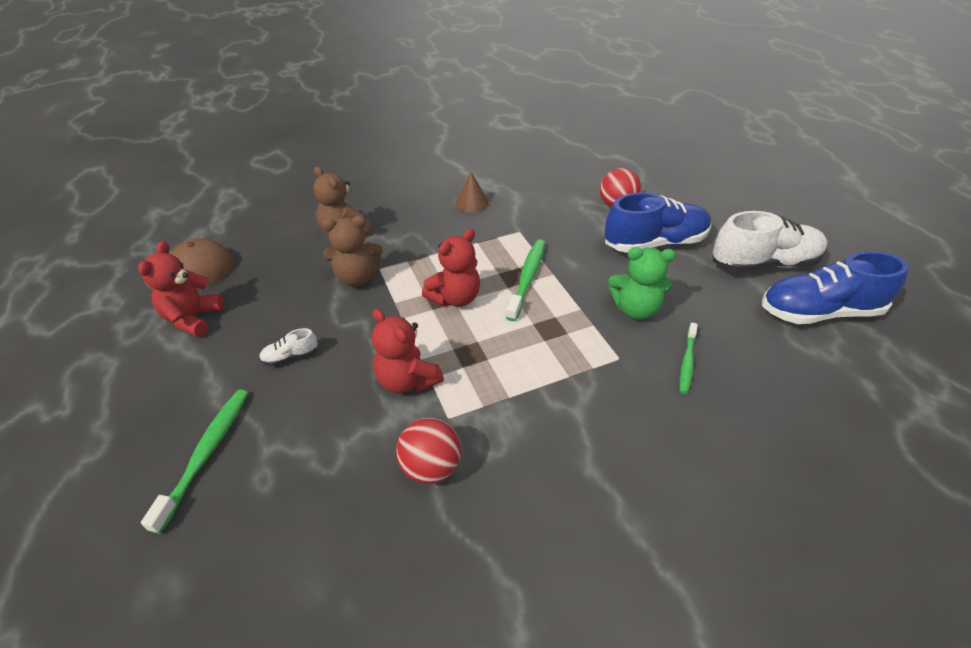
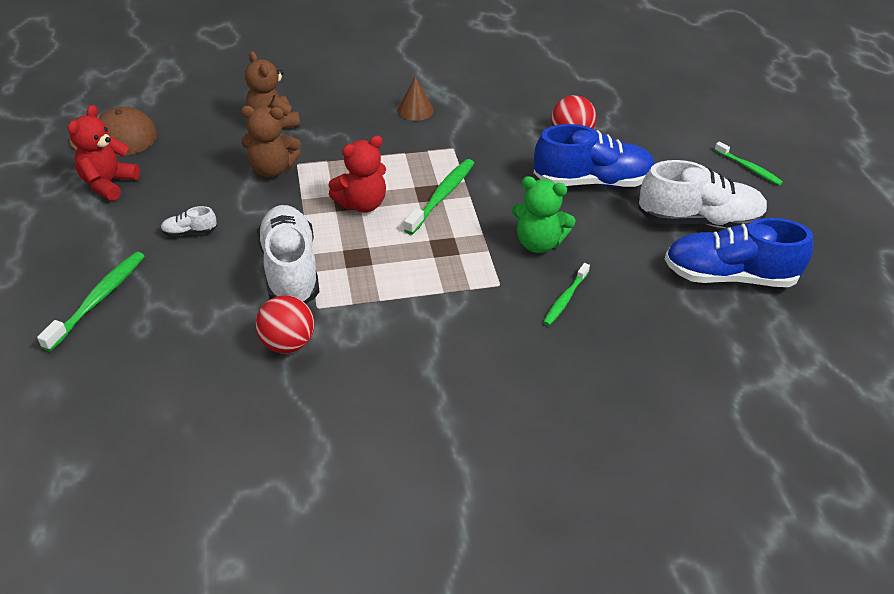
camera: 10 degrees right, 0 degrees up
(407, 380) = (290, 270): red teddy bear -> white shoe
(777, 211) = (749, 168): none -> green toothbrush

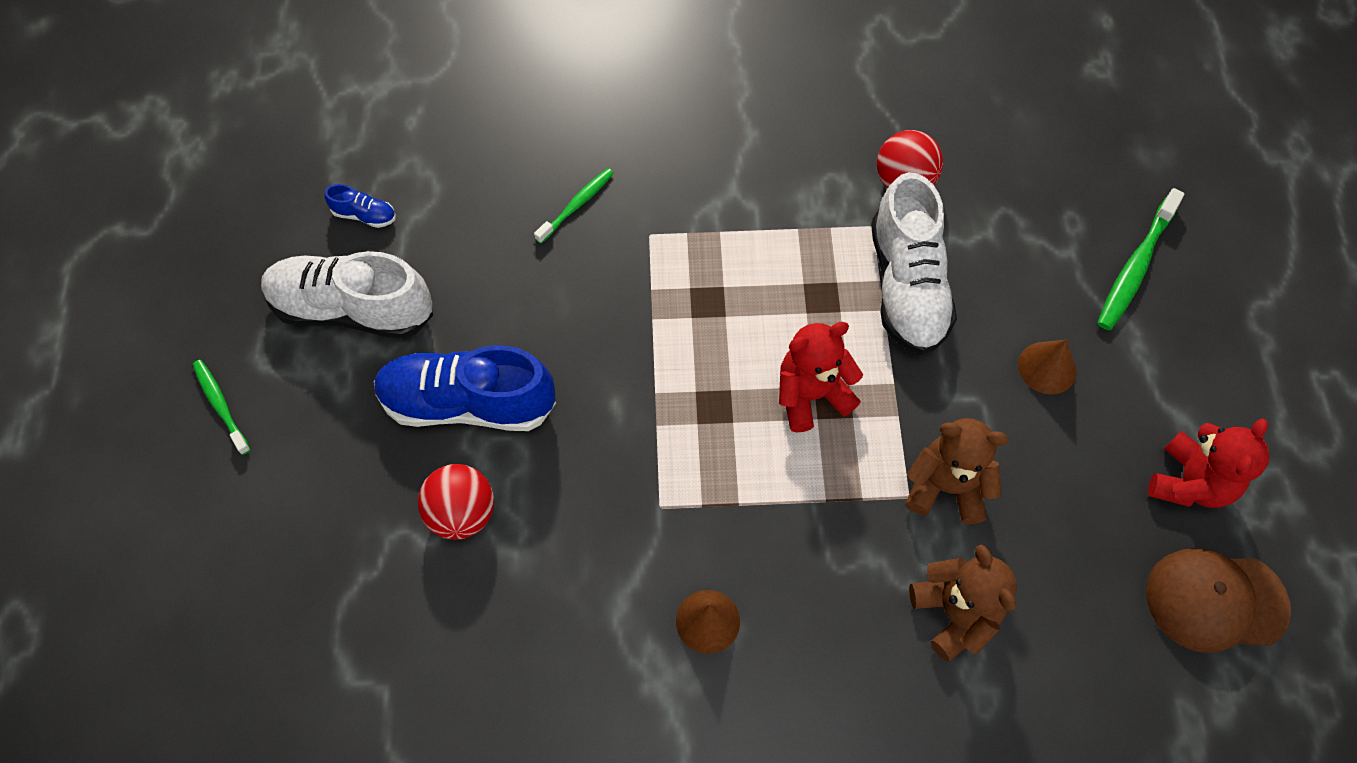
camera: 170 degrees left, 20 degrees up
(190, 232) = (1047, 367): white shoe -> brown cone
(442, 196) = (695, 398): green toothbrush -> none
(538, 243) = (582, 294): green teddy bear -> none
(729, 276) = (364, 215): blue shoe -> blue shoe, size x0.42

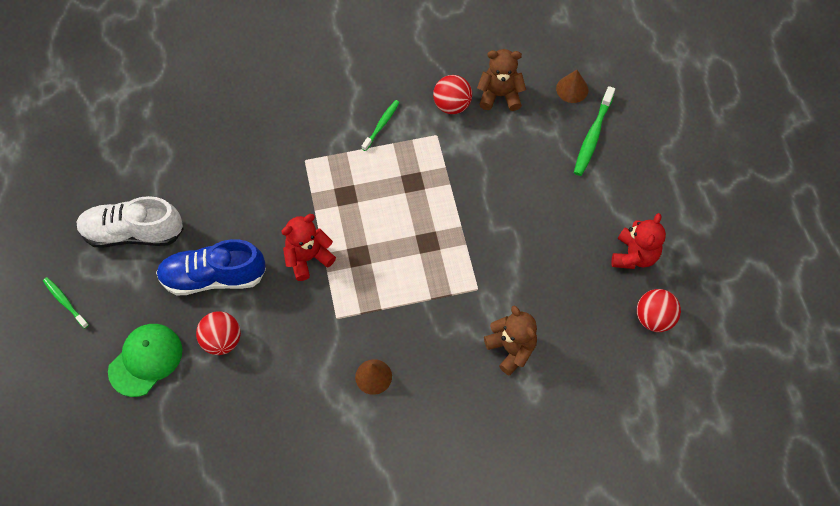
camera: 10 degrees left, 0 degrees up
(330, 525) = (145, 360): none -> green cap
(364, 215) = (129, 174): blue shoe -> none
(576, 205) = (257, 149): green toothbrush -> green toothbrush (381, 125)
(811, 395) = (414, 240): red teddy bear -> red teddy bear (308, 258)
(907, 286) = (461, 167): white shoe -> none
(946, 487) = (498, 280): brown teddy bear -> brown teddy bear (500, 95)
(1047, 367) = (548, 203): brown cone -> brown cone (572, 89)
(1215, 601) = (654, 318): brown cap -> red ball

